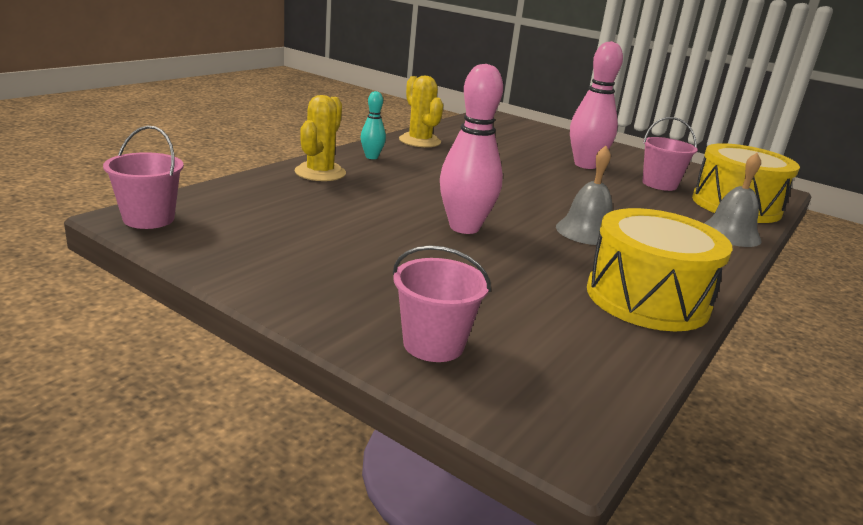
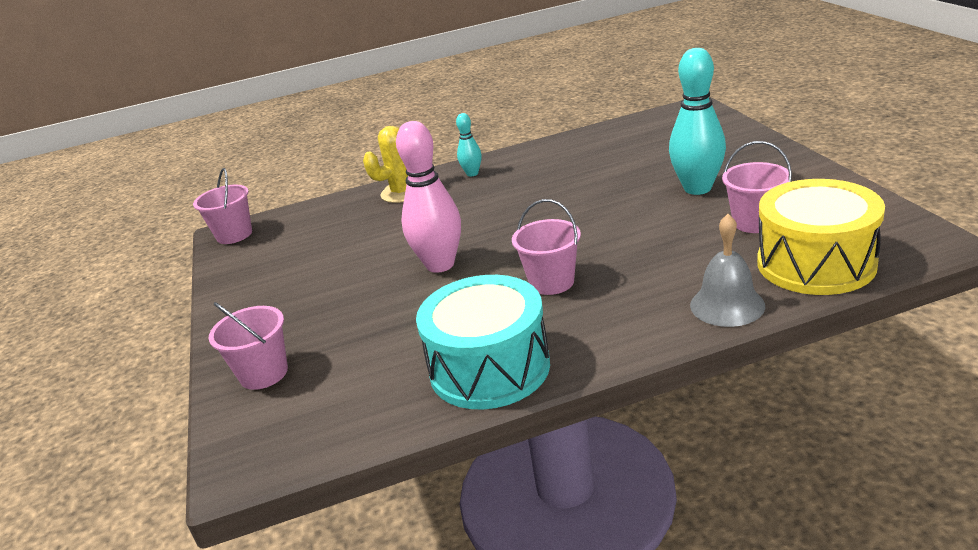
camera: 45 degrees right, 5 degrees up
(419, 141) = (548, 151): yellow cactus -> none
(585, 165) = (697, 188): pink bowling pin -> turquoise bowling pin
(586, 231) = (551, 282): grey bell -> pink bucket
(647, 298) = (489, 368): yellow drum -> turquoise drum

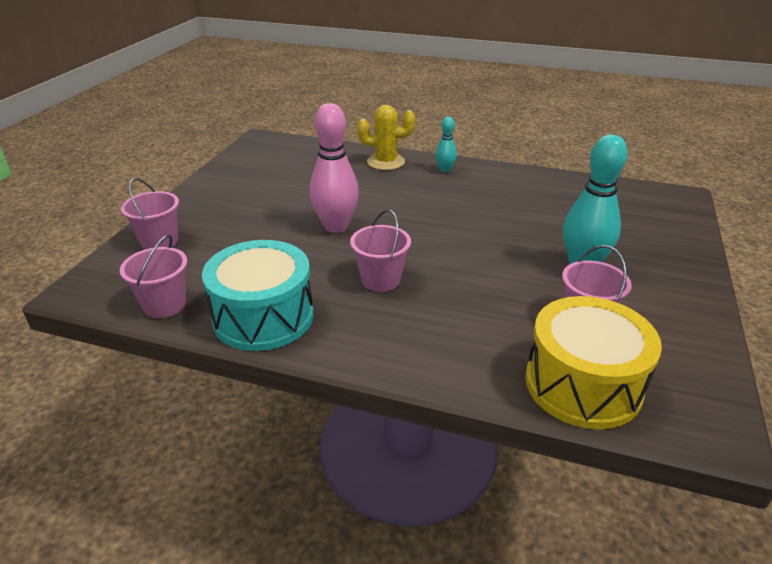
camera: 30 degrees right, 5 degrees up
(234, 235) = (263, 142): pink bucket -> pink bucket (164, 305)
(727, 305) = (466, 373): grey bell -> none

